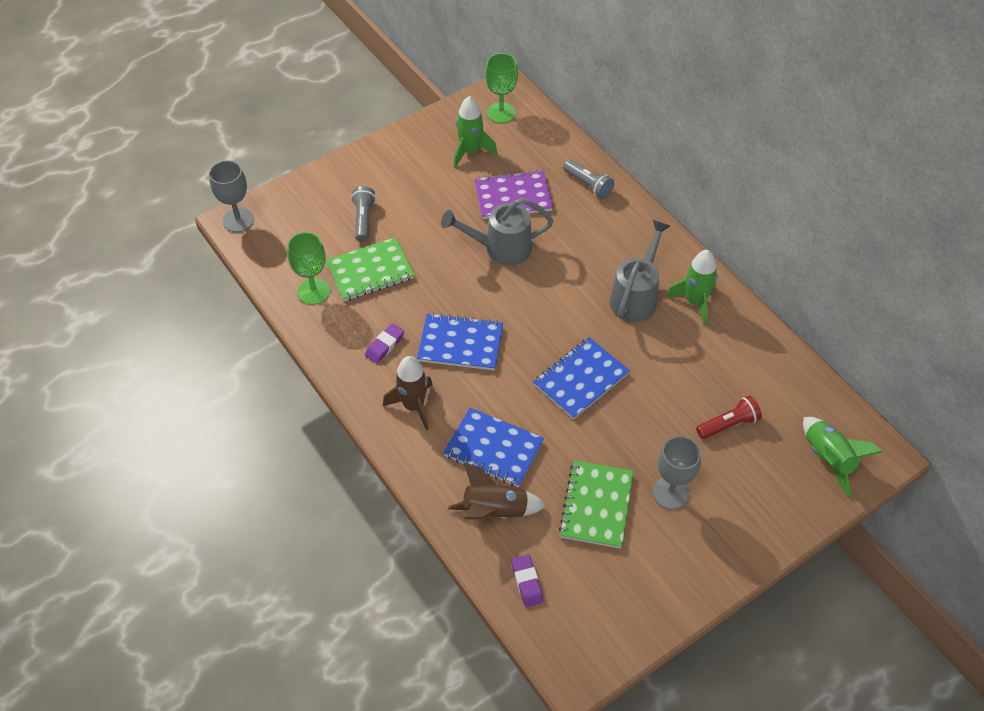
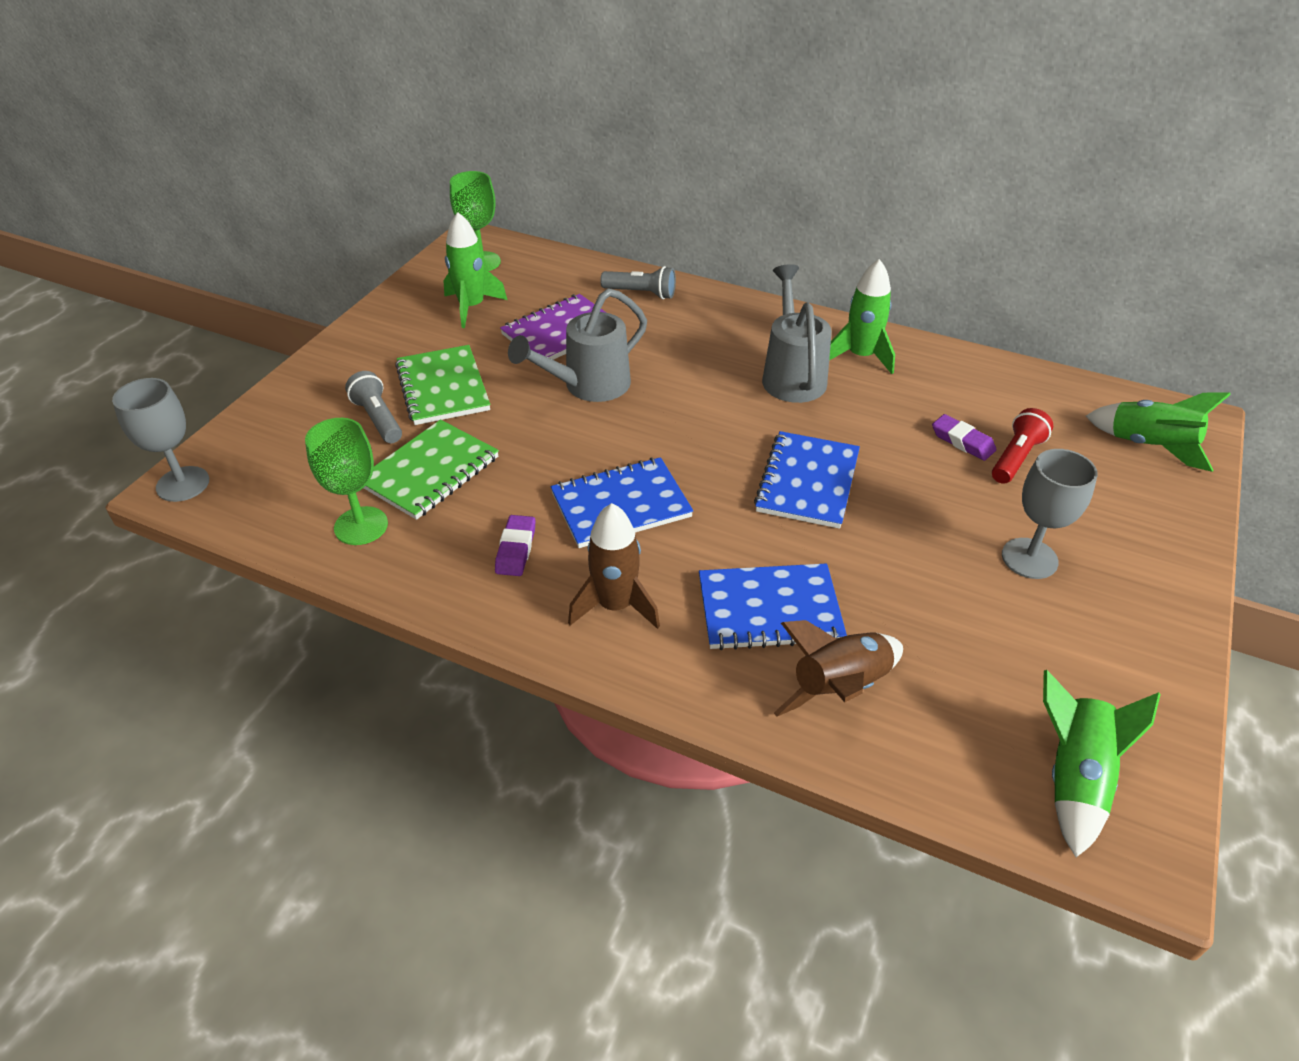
camera: 30 degrees left, 10 degrees down
(527, 582) = (966, 761): purple eraser -> purple eraser (962, 441)
(575, 620) = (1074, 778): none -> green rocket
(596, 505) = (960, 615): green notebook -> green notebook (443, 387)

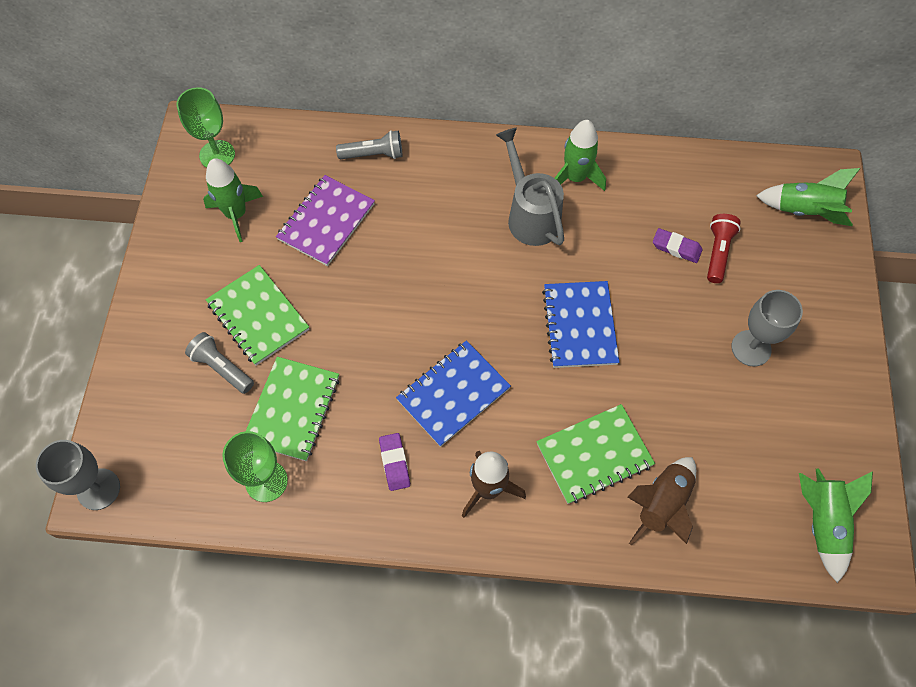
camera: 20 degrees left, 20 degrees up
(589, 386) = (376, 277): grey watering can -> none
(769, 609) = (594, 455): blue notebook -> green notebook

